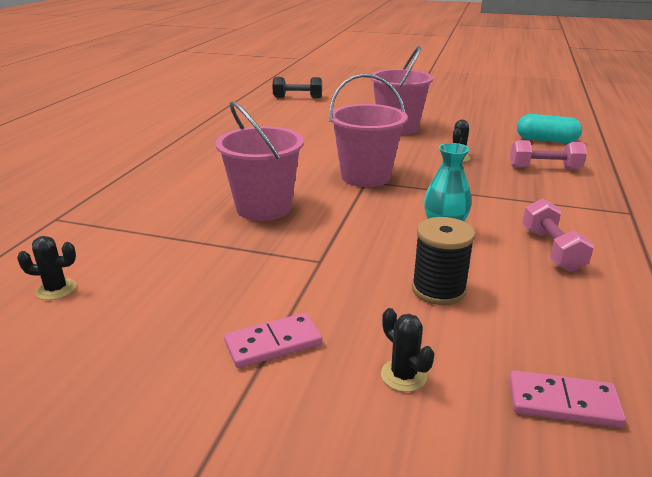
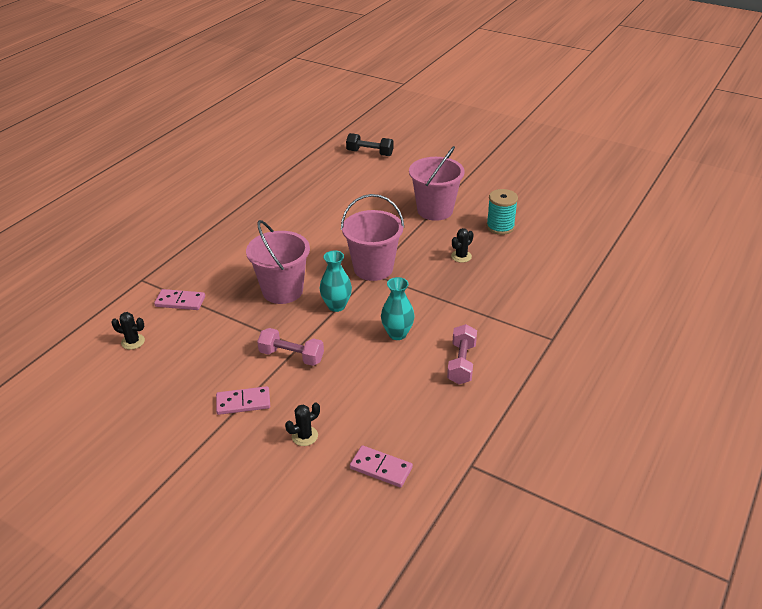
camera: 15 degrees right, 10 degrees up
(121, 234) = (180, 301): none -> pink domino
(344, 214) = (336, 306): none -> turquoise vase
(403, 375) = (304, 436): black cactus -> black cactus turned 75 degrees clockwise
(438, 290) = (361, 382): black spool -> none
(477, 133) = (500, 227): none -> turquoise spool
(544, 168) = (524, 279): pink dumbbell -> pink dumbbell (291, 356)
(546, 140) = (555, 245): turquoise capsule -> none

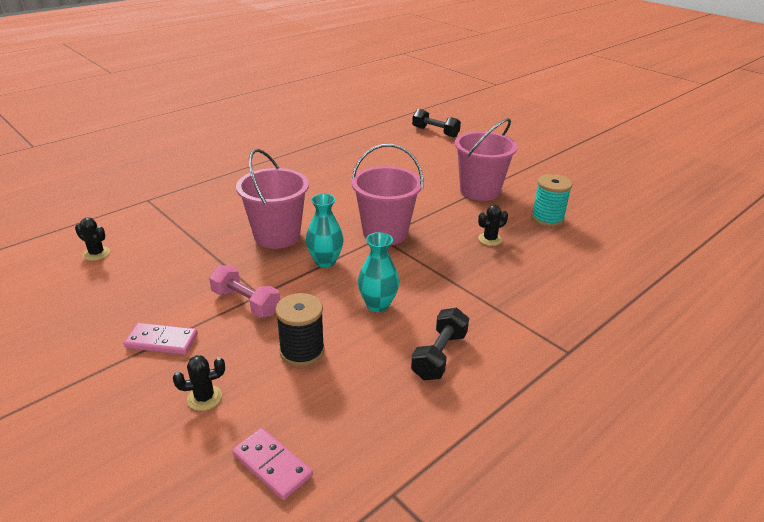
camera: 15 degrees right, 5 degrees down
(180, 301) = (169, 226): pink domino -> none
(358, 384) = (302, 351): none -> black spool
(461, 363) = (439, 355): pink dumbbell -> black dumbbell

